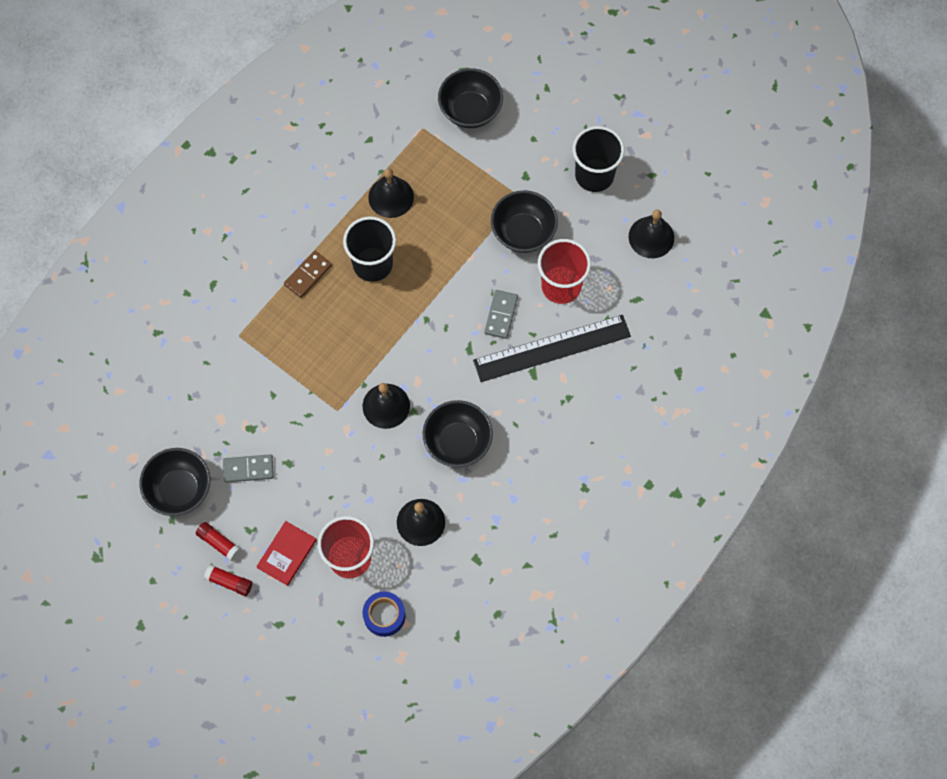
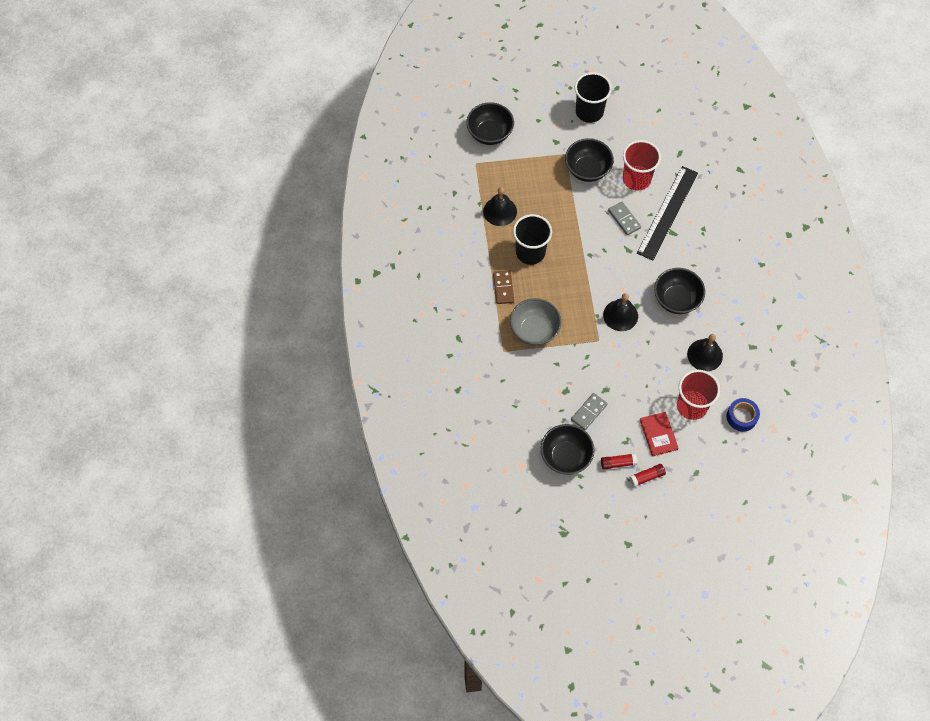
camera: 45 degrees left, 5 degrees down
(289, 343) = (534, 330): none -> grey bowl
(651, 237) = (651, 117): black bell -> none

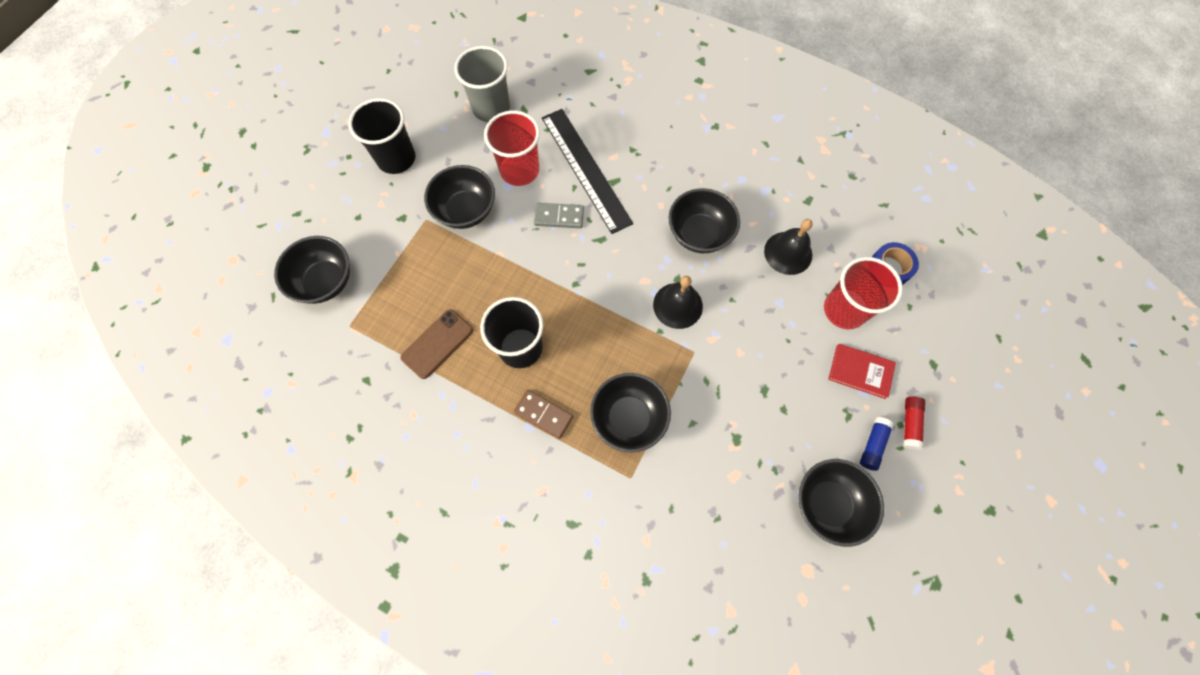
camera: 55 degrees left, 5 degrees up
(500, 211) = (437, 344): black bell -> brown phone
(534, 330) = (629, 418): grey bowl -> black bowl
(589, 412) = (783, 431): grey domino -> none
(618, 463) = (872, 445): red glue stick -> blue glue stick
(665, 135) = (491, 108): none -> grey cup

